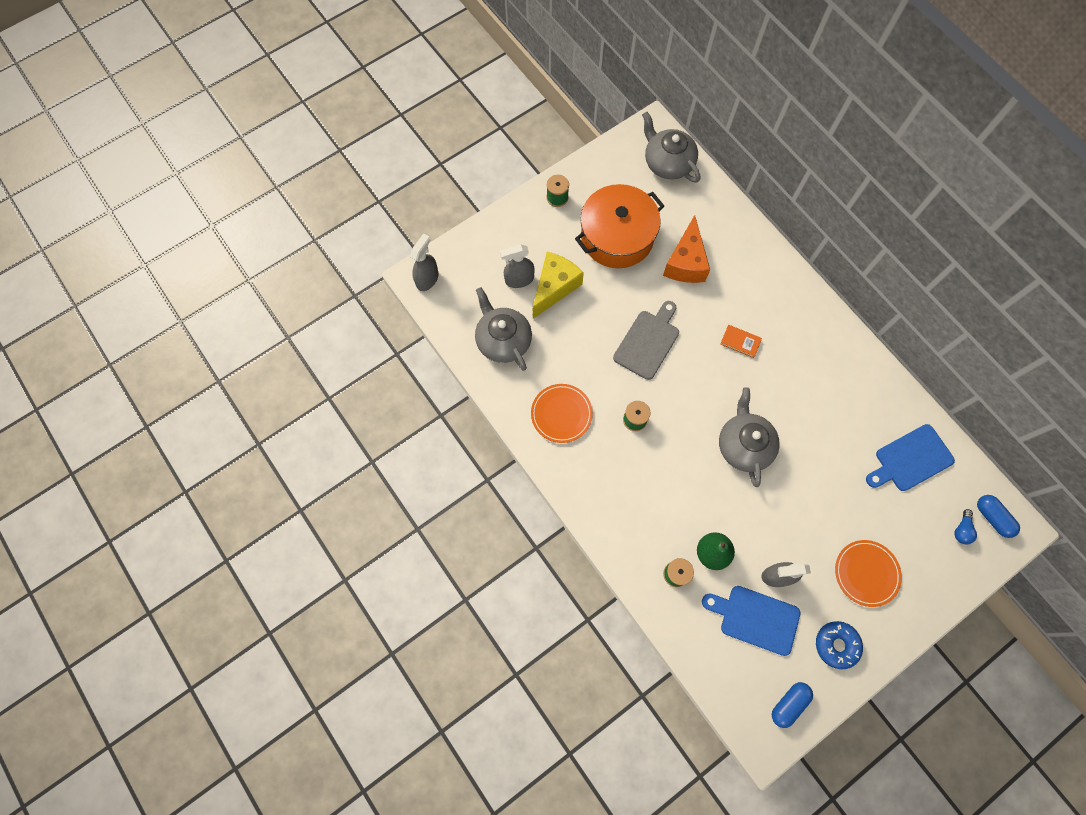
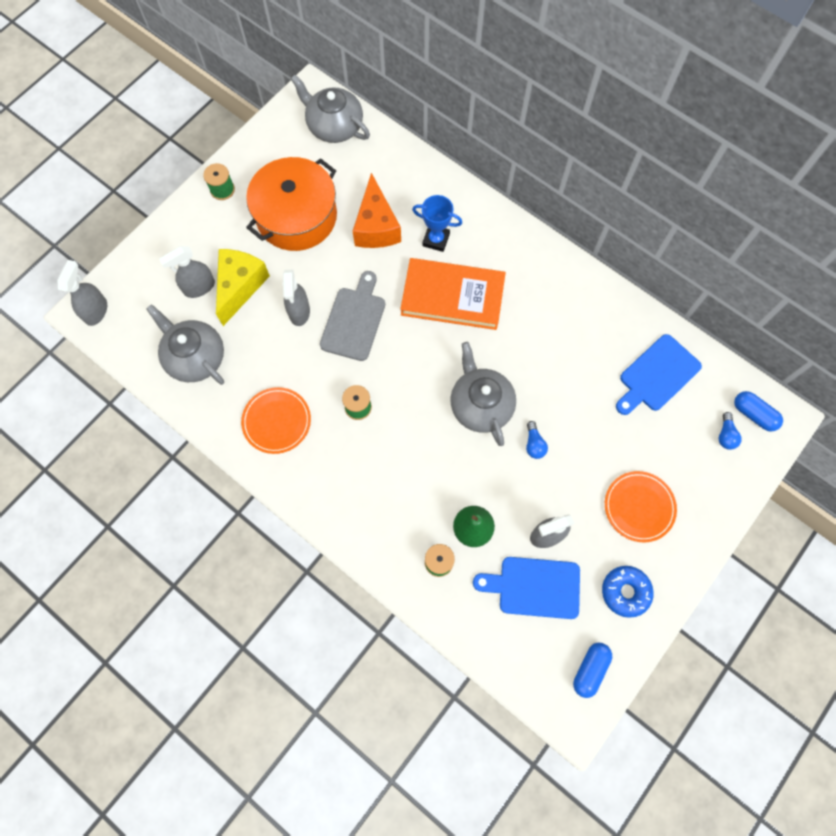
camera: 15 degrees left, 0 degrees up
(601, 322) = (299, 312): none -> grey spray bottle
(736, 287) = (436, 240): none -> blue trophy
(740, 342) = (452, 296): orange book -> orange book, size x2.47
(784, 492) = (534, 444): none -> blue light bulb

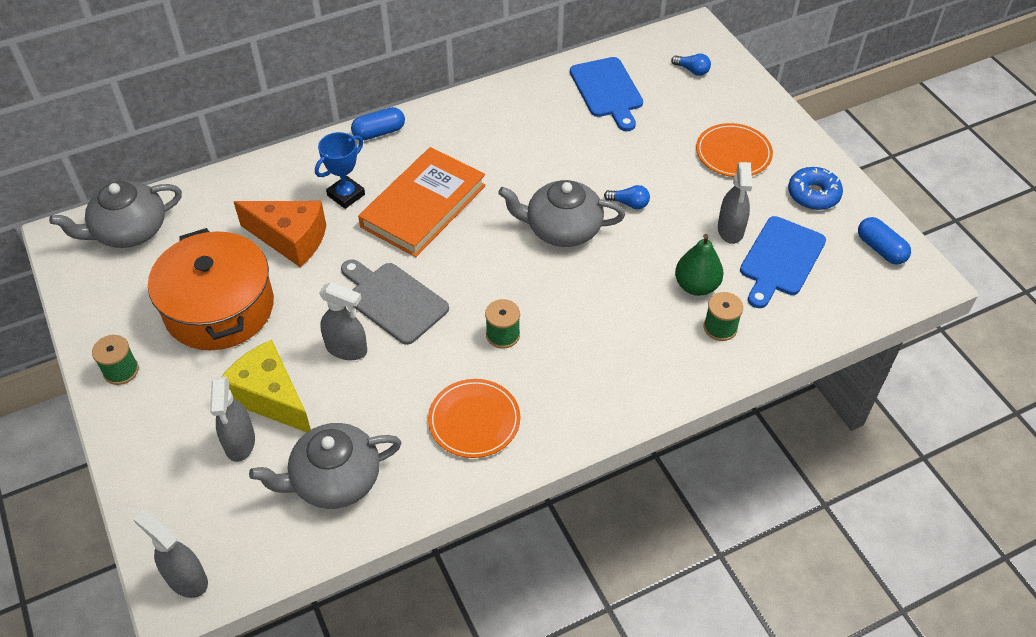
camera: 65 degrees left, 20 degrees down
(753, 414) = (681, 46): blue capsule -> blue capsule (379, 132)

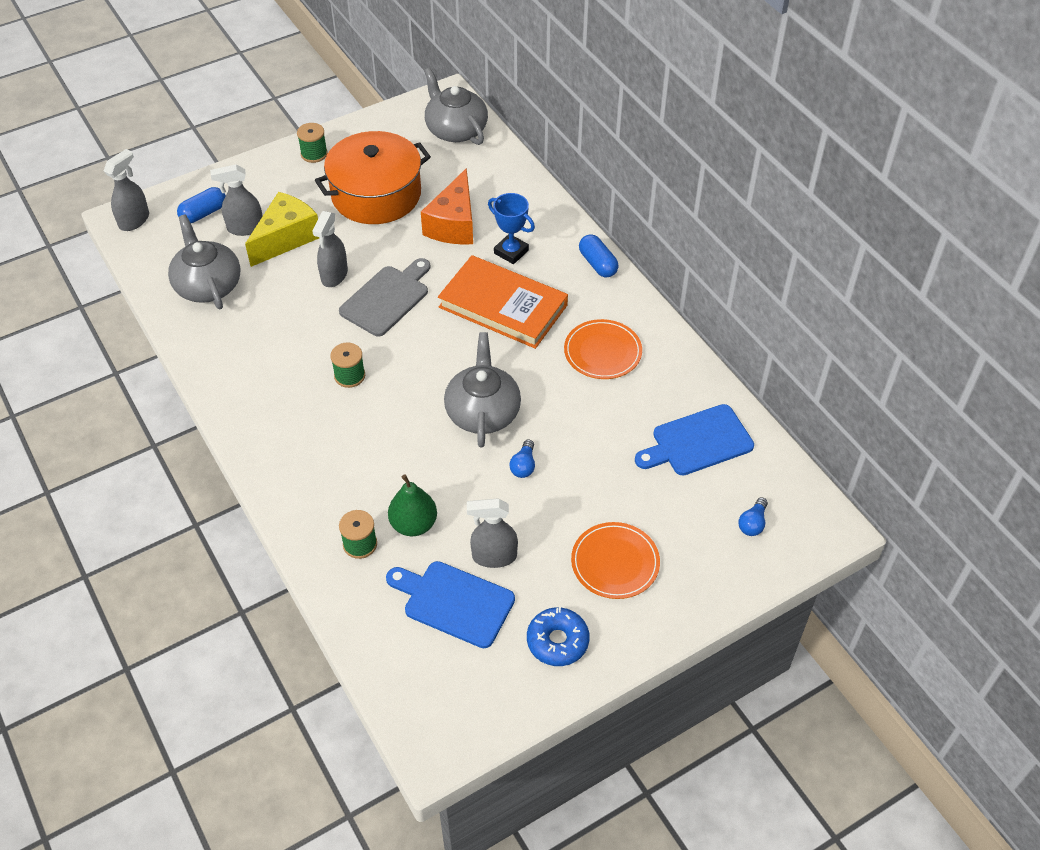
camera: 85 degrees right, 0 degrees up
(474, 420) = (258, 364): orange plate -> orange plate (602, 352)
(880, 249) = (477, 706): blue capsule -> blue capsule (204, 213)

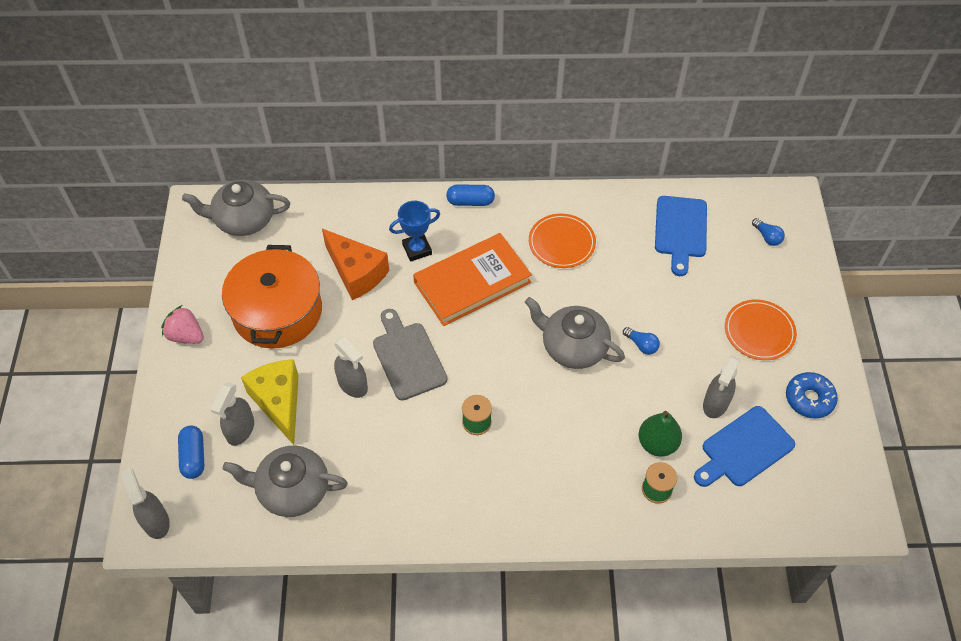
camera: 60 degrees left, 5 degrees up
(314, 154) = (186, 336): green spool -> pink strawberry

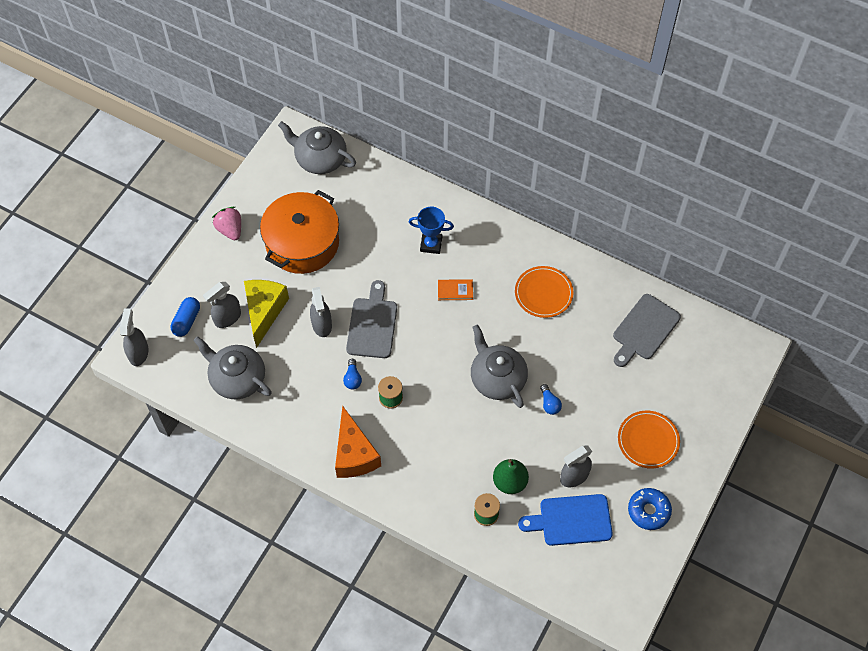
camera: 30 degrees right, 5 degrees up
(356, 273) = (375, 241): orange cheese -> orange cheese (354, 454)
(470, 201) = (495, 225): blue capsule -> none
(472, 282) = (455, 291): orange book -> orange book, size x0.41
(681, 230) = (644, 330): blue cutting board -> grey cutting board
(767, 237) = (711, 370): blue light bulb -> blue light bulb (352, 378)

